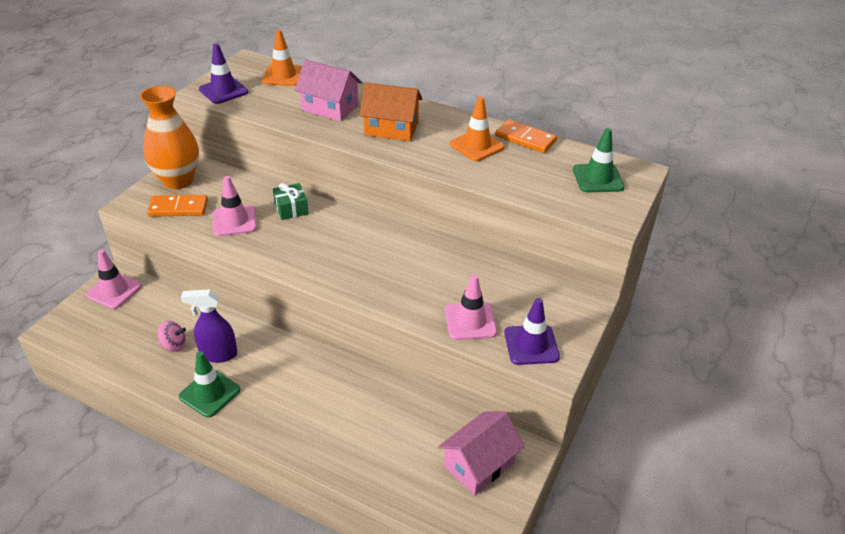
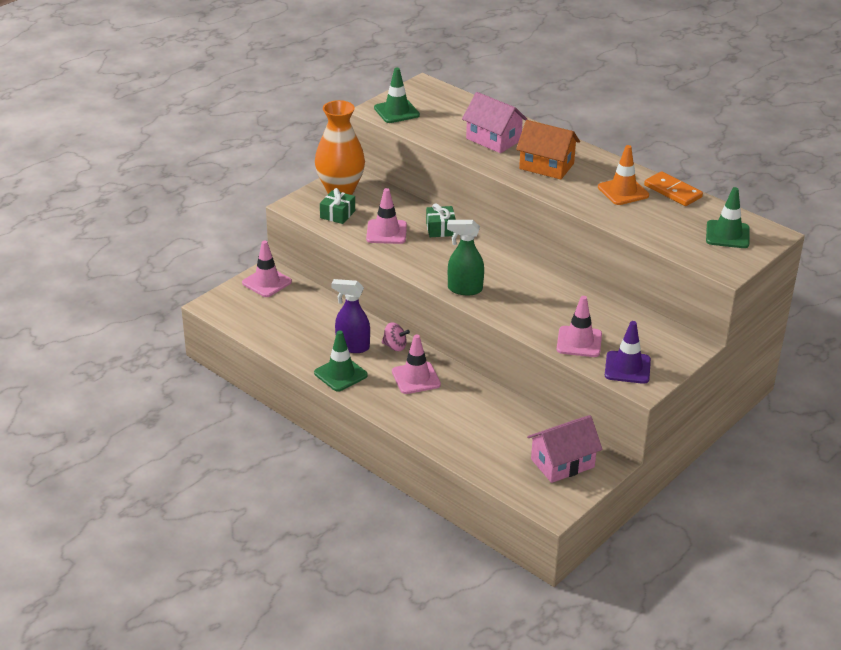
camera: 15 degrees right, 5 degrees down
(174, 345) = (314, 333): pink spinning top -> pink spinning top (395, 346)
(178, 208) = (337, 214): orange domino -> green gift
(223, 91) = (396, 111): purple traffic cone -> green traffic cone
(283, 76) = (456, 104): orange traffic cone -> none
(295, 382) = (416, 378): none -> pink traffic cone
(331, 276) = (464, 289): none -> green spray bottle

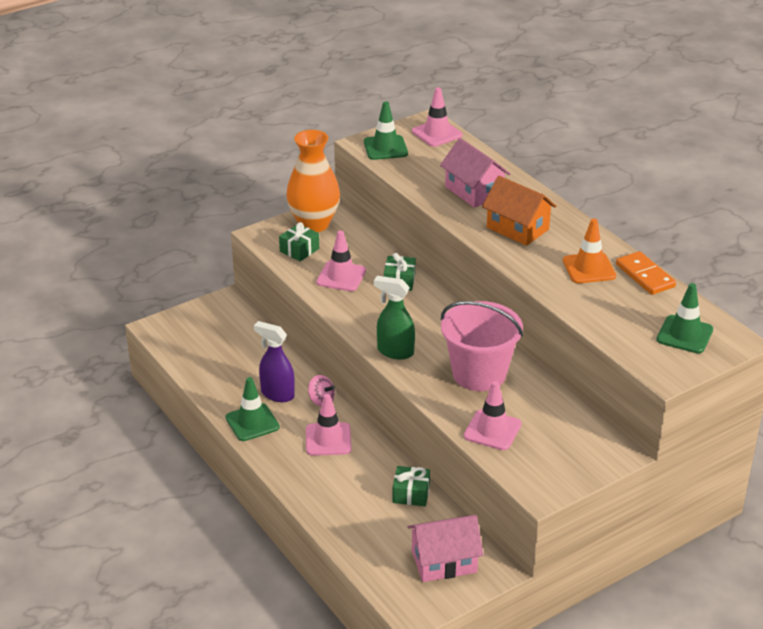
camera: 15 degrees right, 0 degrees up
(267, 282) = (220, 311): pink traffic cone -> pink traffic cone (437, 133)
(509, 412) = (411, 494): none -> green gift
(546, 297) = (479, 374): none -> pink bucket
(627, 368) = (533, 468): purple traffic cone -> none

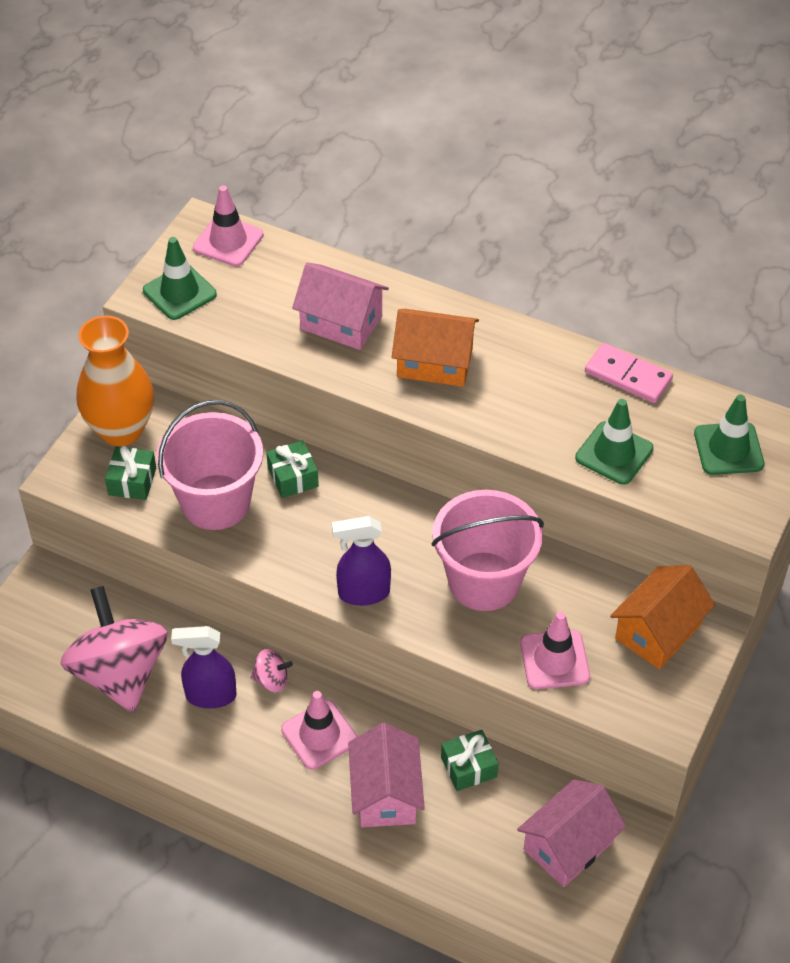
camera: 30 degrees left, 15 degrees up
(232, 363) = (120, 673): none -> pink spinning top
(252, 422) = (209, 754): green traffic cone -> green traffic cone (614, 453)
(341, 276) = (216, 502): pink traffic cone -> pink bucket
(345, 485) = (386, 793): none -> pink house
(395, 352) = (363, 593): green spray bottle -> purple spray bottle
(577, 442) = (658, 631): none -> orange house
(589, 268) = (559, 392): orange traffic cone -> none
(645, 276) = (628, 376): orange domino -> pink domino

